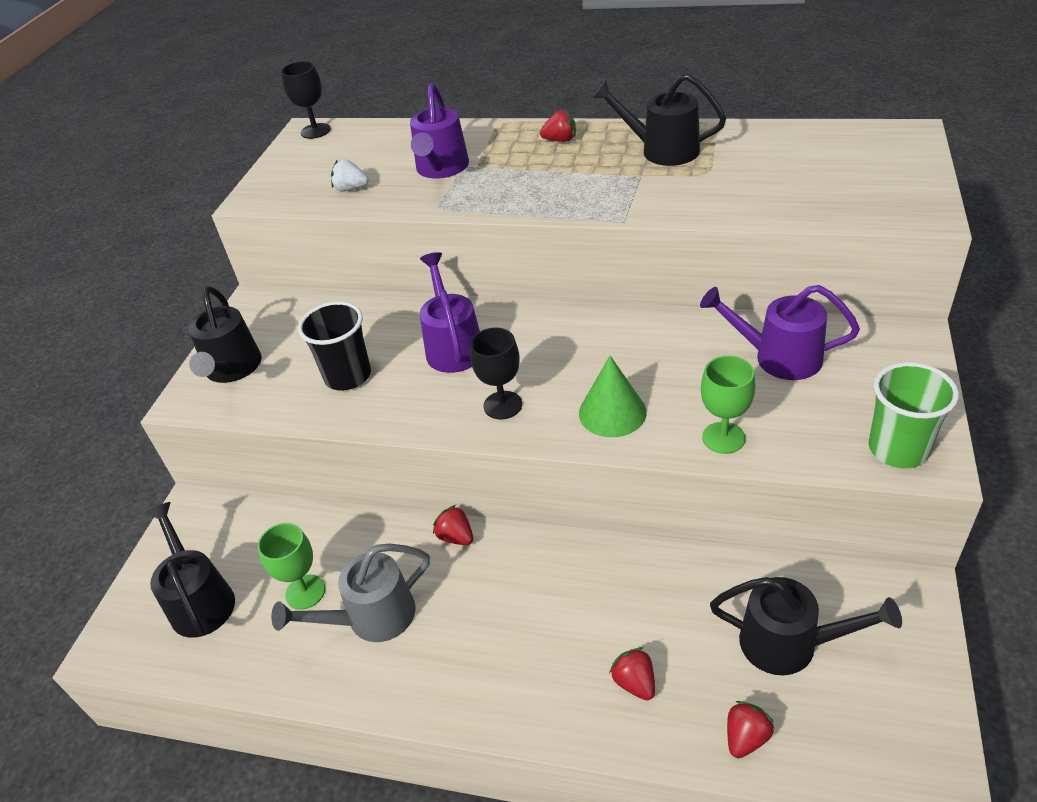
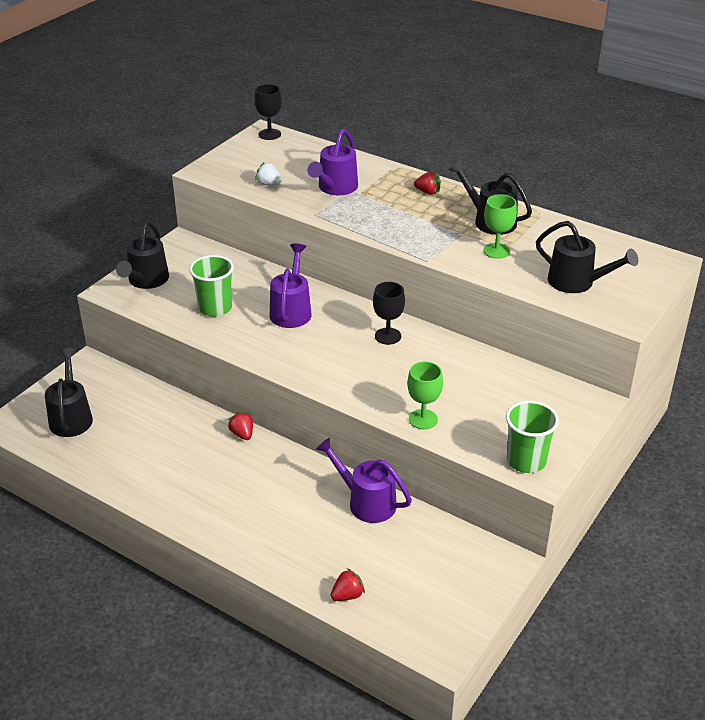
camera: 15 degrees right, 5 degrees down
(305, 592) = (135, 434): green goblet -> green goblet (496, 251)
(348, 376) = (215, 308): black cup -> green cup
(371, 618) = (166, 461): grey watering can -> none
(503, 405) = (300, 356): black goblet -> black goblet (388, 336)
(612, 412) = (365, 382): green cone -> none
(635, 682) = (301, 547): red strawberry -> none
(777, 357) = (494, 385): purple watering can -> purple watering can (365, 502)
(790, 643) = (409, 560): black watering can -> black watering can (577, 283)

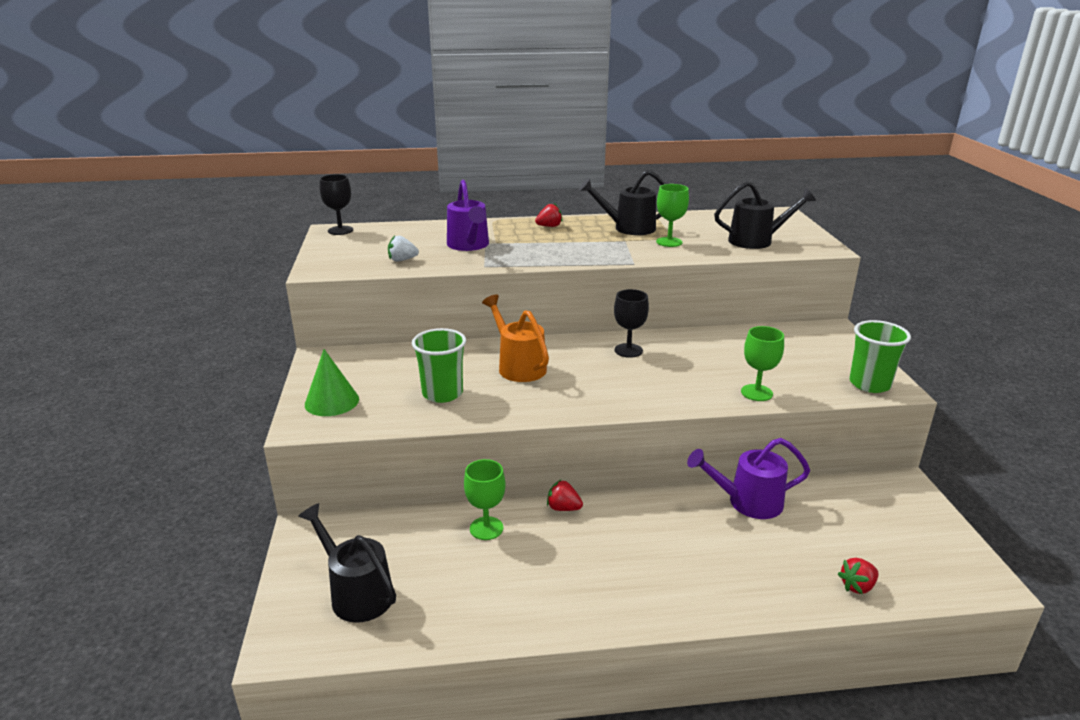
camera: 40 degrees left, 10 degrees down
(146, 281) = (332, 401): black watering can -> green cone
(181, 420) = (486, 528): none -> green goblet
(291, 310) = (518, 366): purple watering can -> orange watering can
(347, 595) = (857, 586): red strawberry -> red strawberry turned 135 degrees counterclockwise

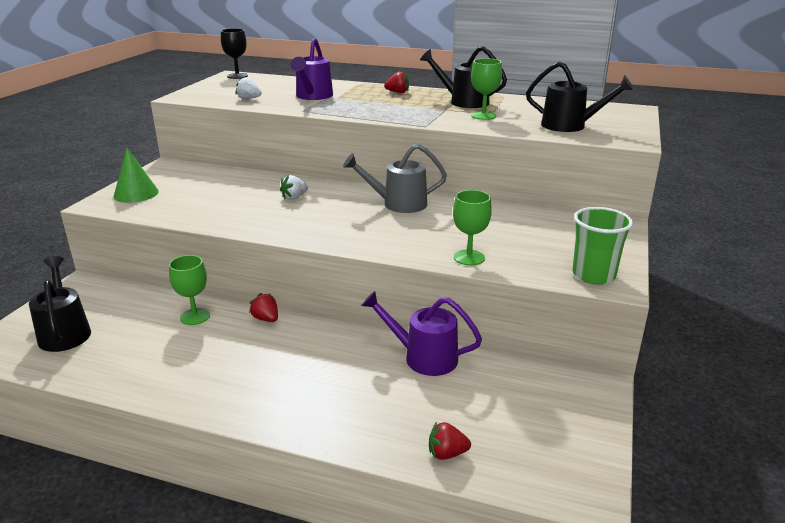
camera: 25 degrees right, 0 degrees up
(442, 393) = (215, 204): green cup -> none
(518, 366) = (294, 197): orange watering can -> white strawberry
(628, 350) = (398, 204): black goblet -> grey watering can

